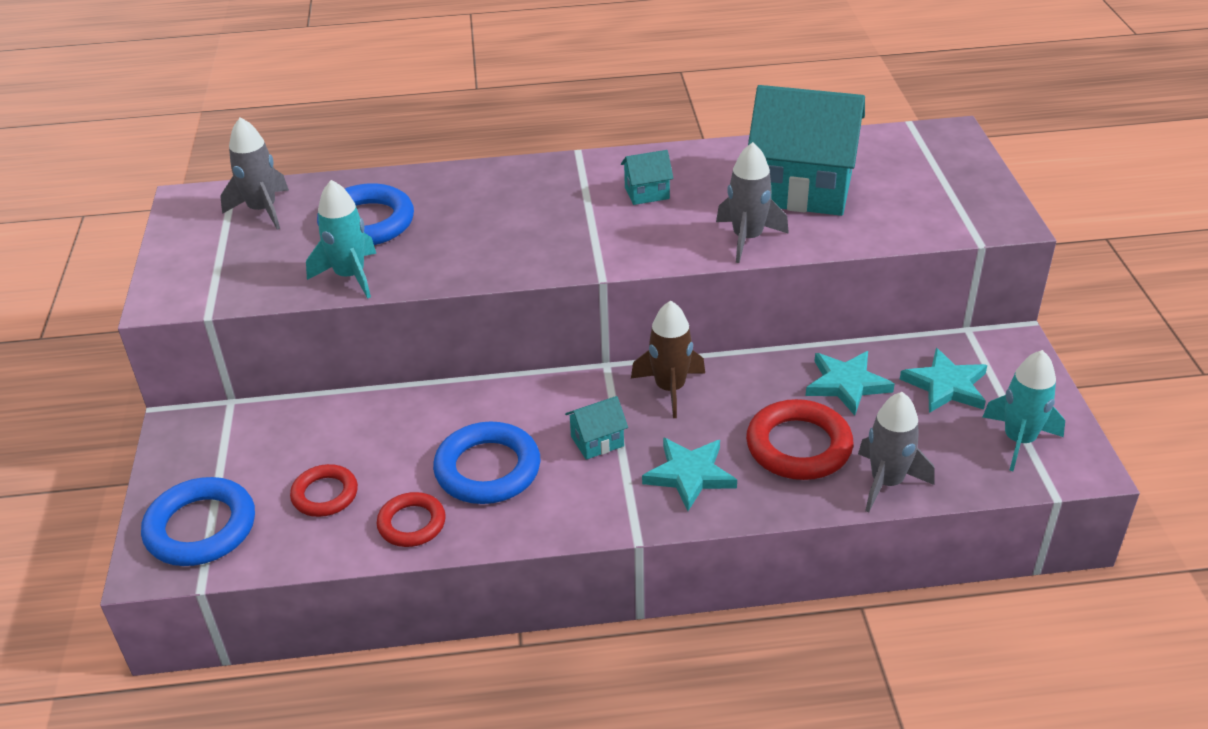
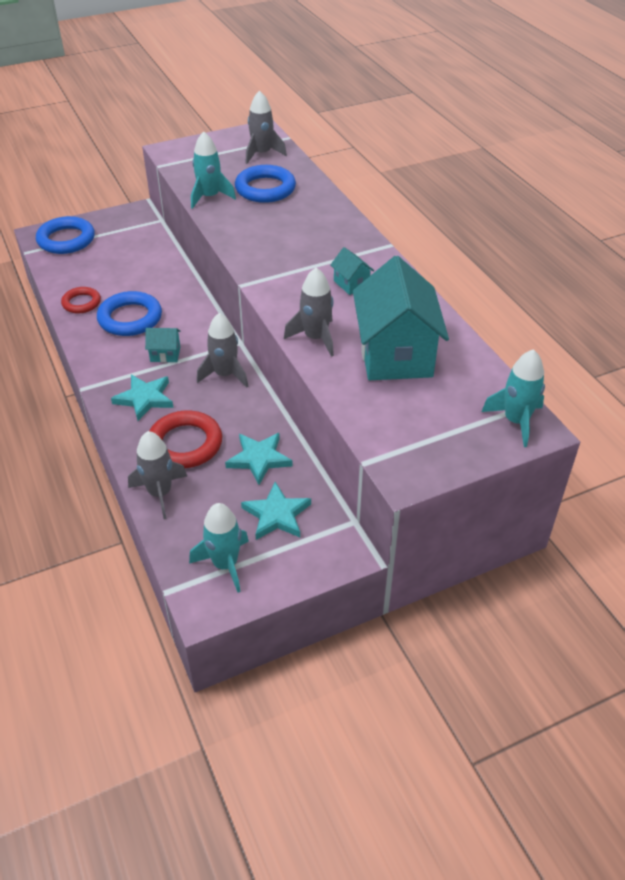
camera: 70 degrees right, 5 degrees up
(325, 494) = (97, 269): red ring -> none
(597, 441) = (165, 354): turquoise house -> turquoise house turned 45 degrees counterclockwise
(670, 389) = (225, 374): brown rocket -> grey rocket
(936, 141) = (516, 421): none -> turquoise rocket

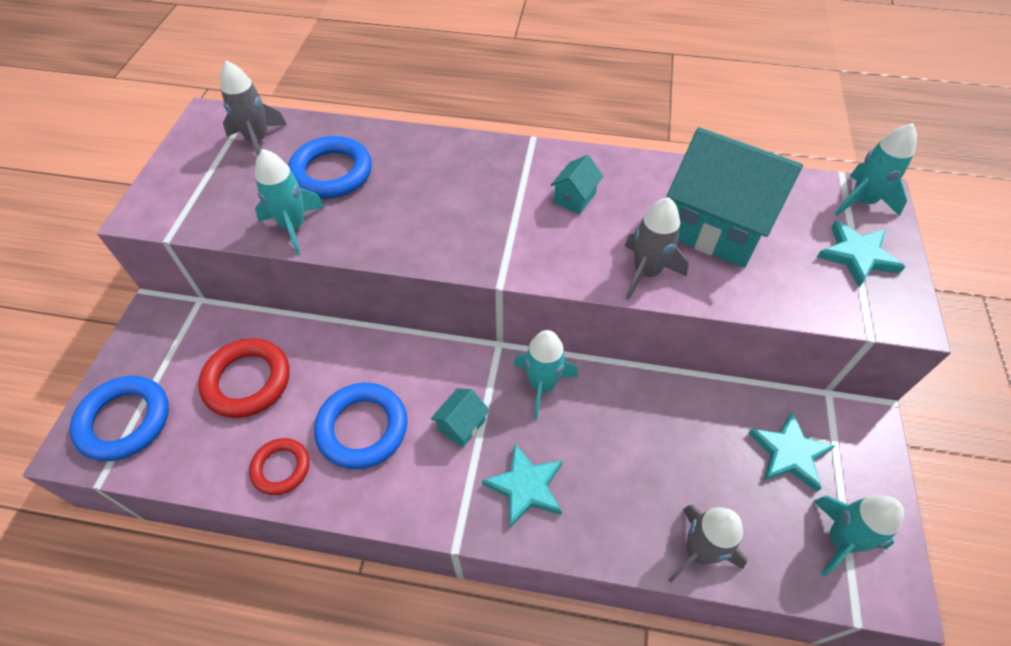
camera: 55 degrees left, 10 degrees up
(185, 444) = (632, 483): red ring -> red ring (247, 381)
(225, 374) = (542, 385): grey rocket -> turquoise rocket
(259, 459) = (698, 425): turquoise star -> turquoise star (857, 256)
(351, 284) = (574, 198): turquoise house -> turquoise house turned 60 degrees counterclockwise

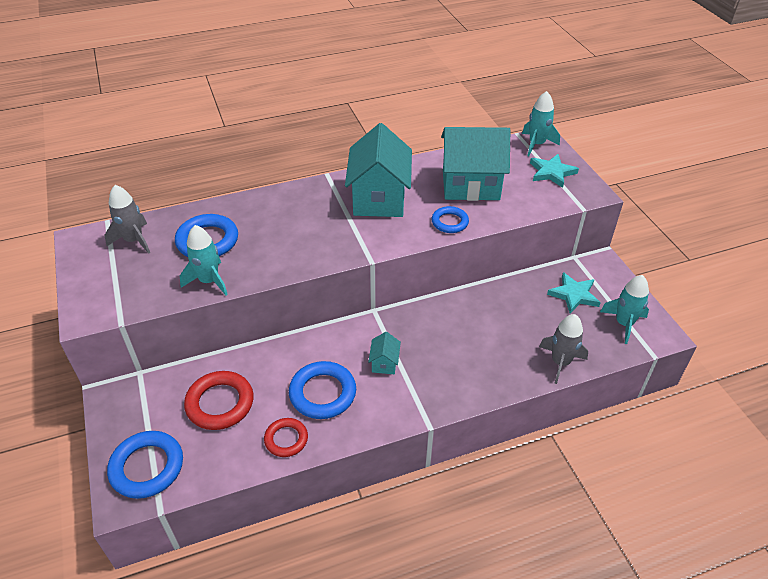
camera: 30 degrees left, 10 degrees down
(526, 487) = (446, 376): turquoise star -> none
(542, 385) = (417, 320): turquoise rocket -> none
(574, 198) = (379, 198): turquoise house -> turquoise house, size x2.37
(646, 272) = (449, 222): grey rocket -> blue ring

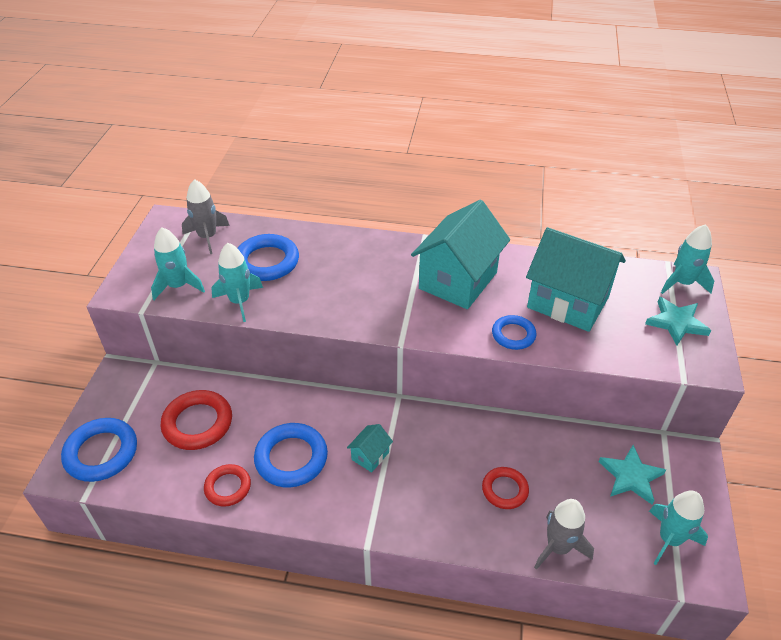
camera: 30 degrees right, 0 degrees up
(140, 290) = (178, 286): none -> turquoise rocket
(499, 341) = (504, 490): none -> red ring

